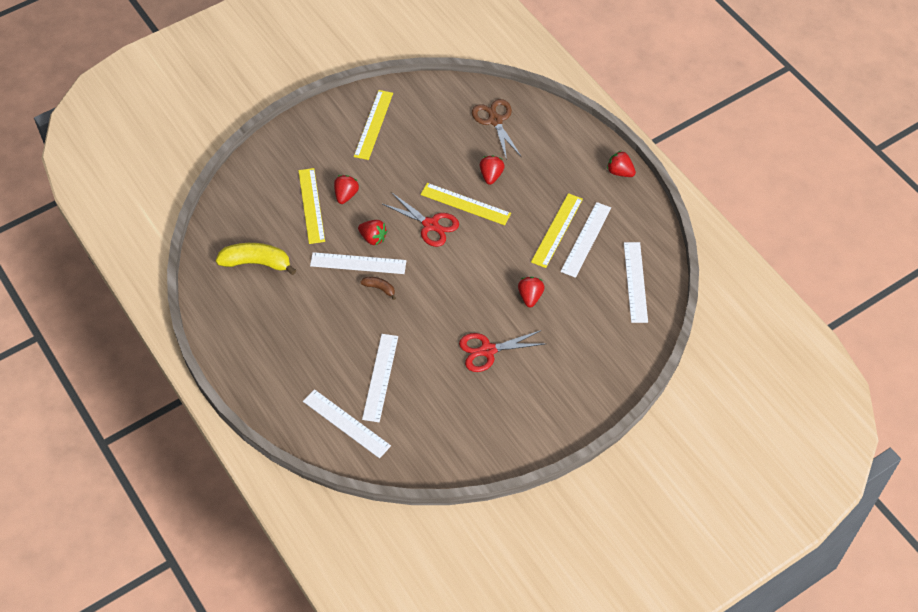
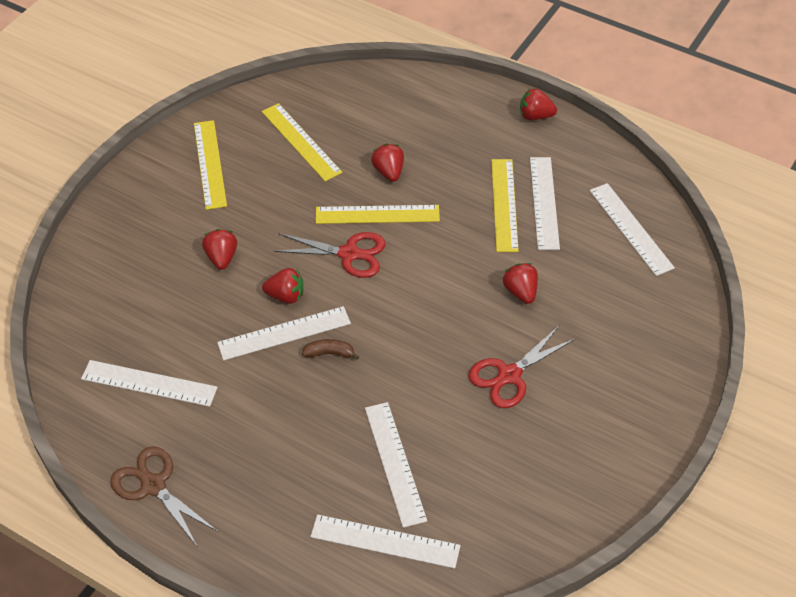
camera: 25 degrees left, 5 degrees down
(256, 263) = (149, 383): yellow banana -> white ruler
(311, 205) = (184, 286): yellow ruler -> yellow ruler (301, 141)
(495, 120) = (356, 110): brown scissors -> brown scissors (153, 485)

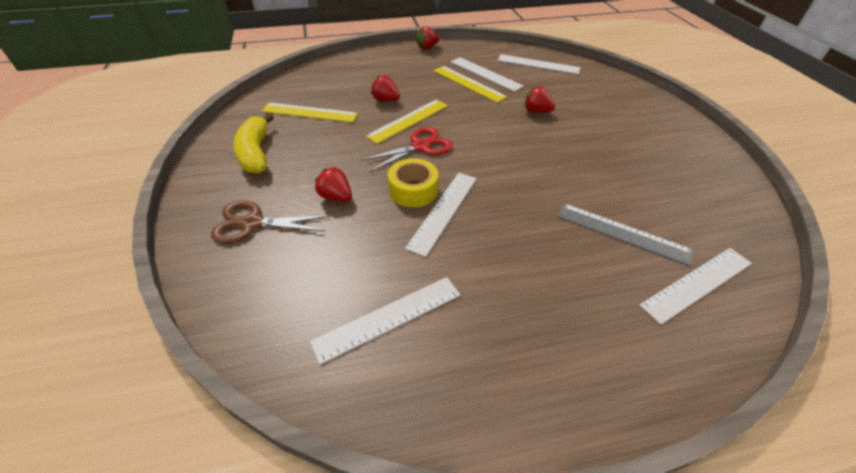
camera: 45 degrees left, 5 degrees down
(153, 485) = (503, 399): brown scissors -> brown scissors (252, 223)
(209, 164) = (256, 153): yellow ruler -> yellow banana
(286, 296) = (413, 190): red strawberry -> yellow tape
(329, 353) = (489, 202): brown banana -> none
(395, 463) = (622, 233): white ruler -> grey ruler
(509, 375) = (595, 148): red scissors -> none

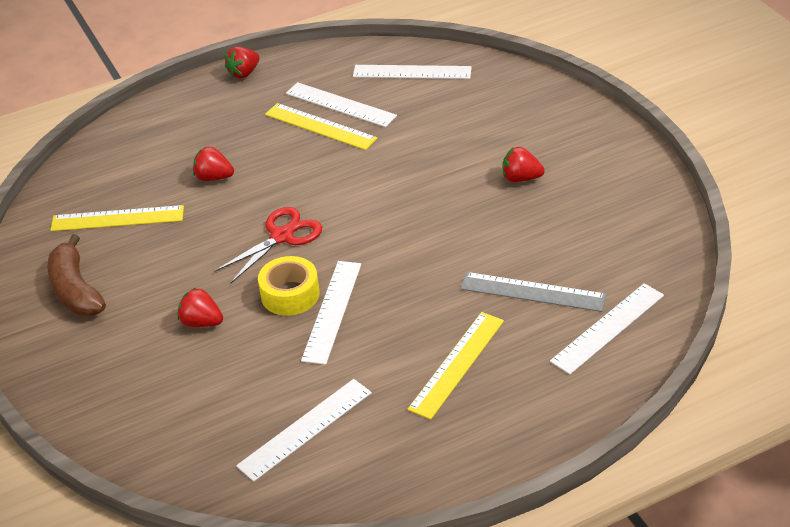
camera: 10 degrees left, 5 degrees down
(252, 223) = (118, 373): brown scissors -> none
(256, 153) = (76, 290): yellow banana -> brown banana
(408, 120) = (255, 202): yellow ruler -> yellow ruler (456, 364)
(536, 111) = (419, 153): red strawberry -> red strawberry (521, 178)

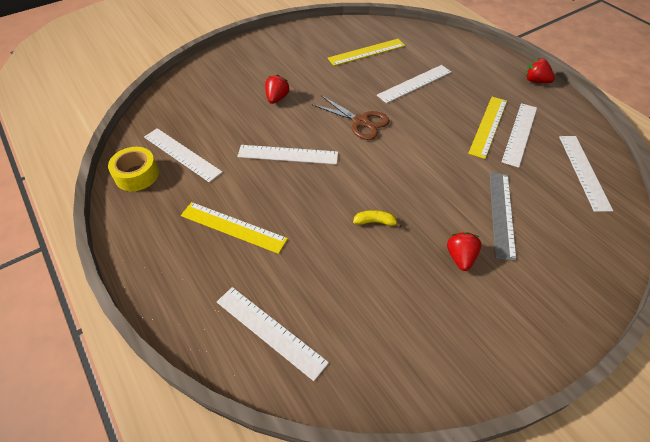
camera: 80 degrees right, 10 degrees up
(76, 290) = (303, 48): brown banana -> none
(117, 218) = (366, 52): yellow ruler -> yellow ruler turned 75 degrees clockwise
(214, 177) = (415, 83): red strawberry -> white ruler
(282, 236) = (361, 122): red scissors -> brown scissors
(290, 294) = (303, 133): yellow tape -> yellow tape (137, 175)
(464, 237) = (375, 222): none -> yellow banana
(533, 292) = (313, 272): grey ruler -> grey ruler (502, 214)

